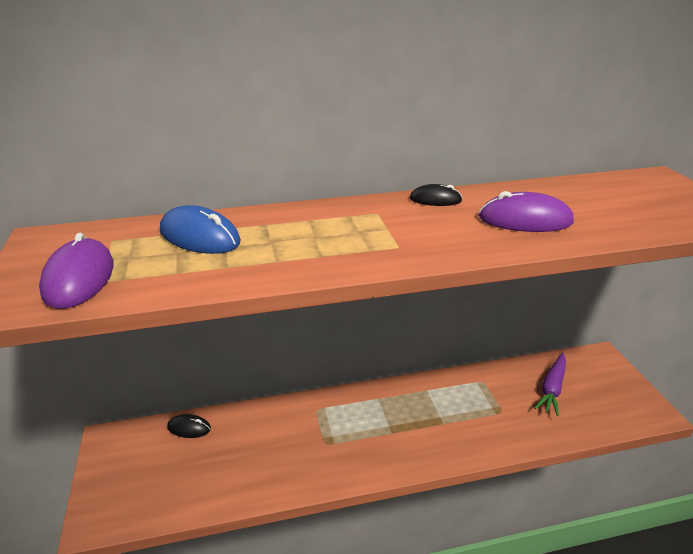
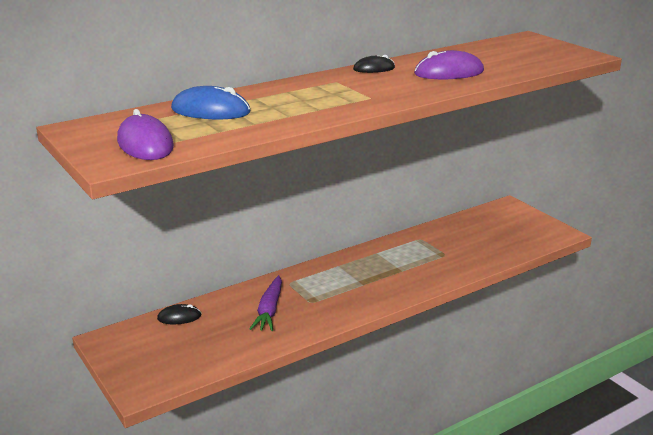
camera: 20 degrees left, 5 degrees down
(552, 388) = (478, 233): purple carrot -> purple carrot (269, 310)

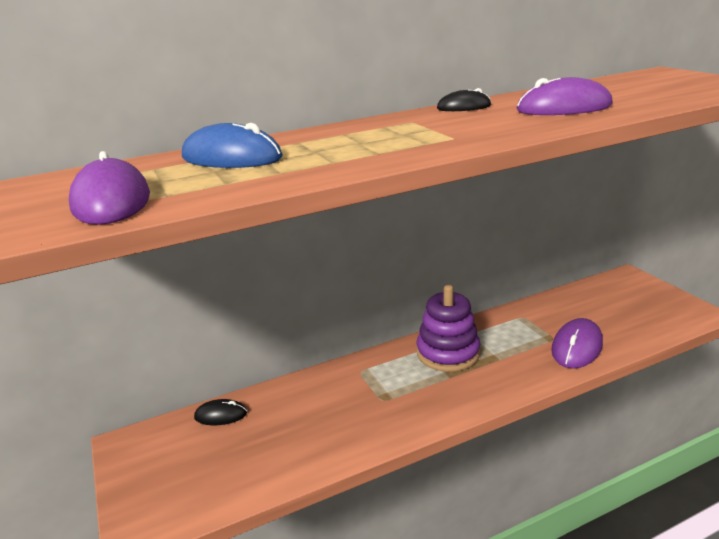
camera: 10 degrees right, 0 degrees up
(269, 310) = (330, 410): purple carrot -> none
(360, 267) = (448, 353): none -> purple stacking toy
(463, 260) = (577, 347): none -> purple mouse

